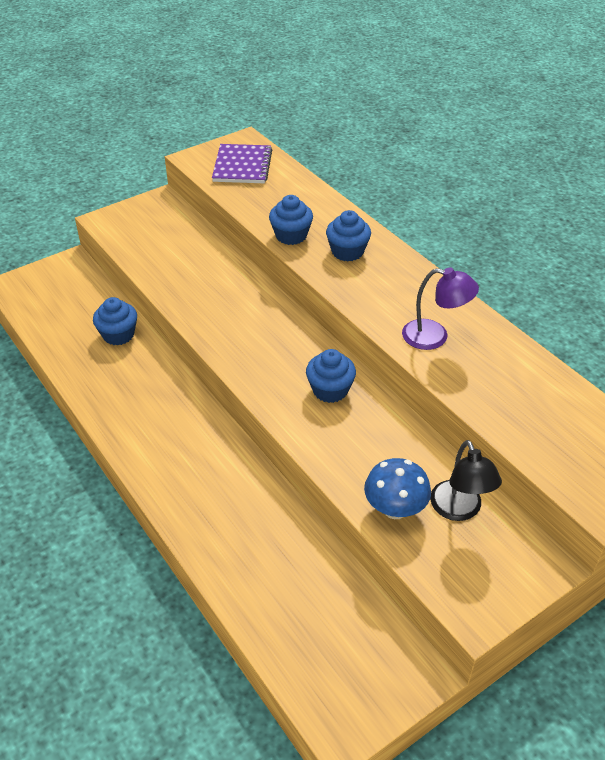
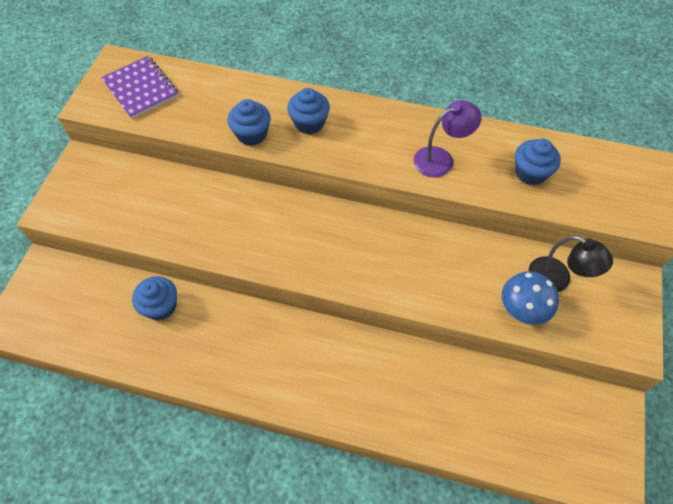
camera: 40 degrees left, 15 degrees up
(330, 390) = (391, 247): blue cupcake -> blue cupcake (530, 173)

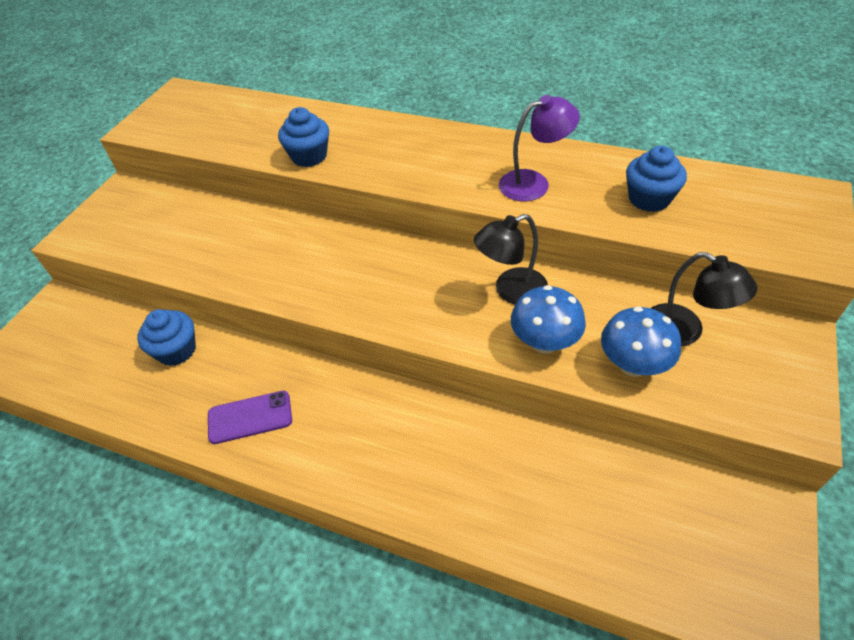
camera: 10 degrees right, 10 degrees down
(141, 89) = (197, 115): purple notebook -> none
(234, 361) = (250, 417): none -> purple phone
(309, 123) = (378, 146): blue cupcake -> none
(427, 250) = (511, 291): none -> black lamp
(457, 294) = (544, 342): none -> blue mushroom

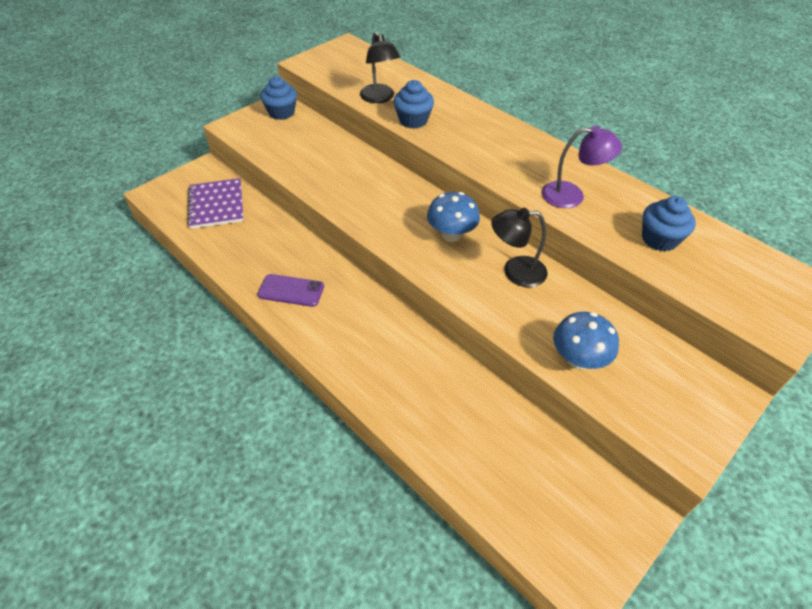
camera: 20 degrees right, 0 degrees up
(95, 345) = (216, 205): none -> purple notebook
(177, 350) = (265, 228): blue cupcake -> blue cupcake (281, 112)
(544, 342) = (519, 317): blue mushroom -> blue mushroom (451, 235)
(684, 331) = (636, 352): black lamp -> black lamp (379, 98)

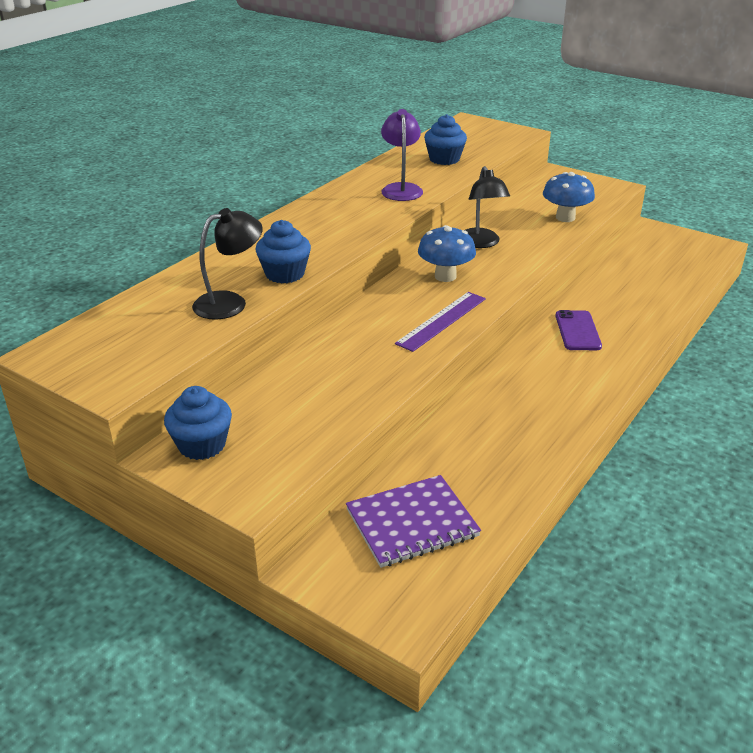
camera: 100 degrees left, 15 degrees down
(291, 290) = (546, 410): purple phone -> purple phone (577, 331)
(379, 220) = (441, 320): none -> purple ruler

